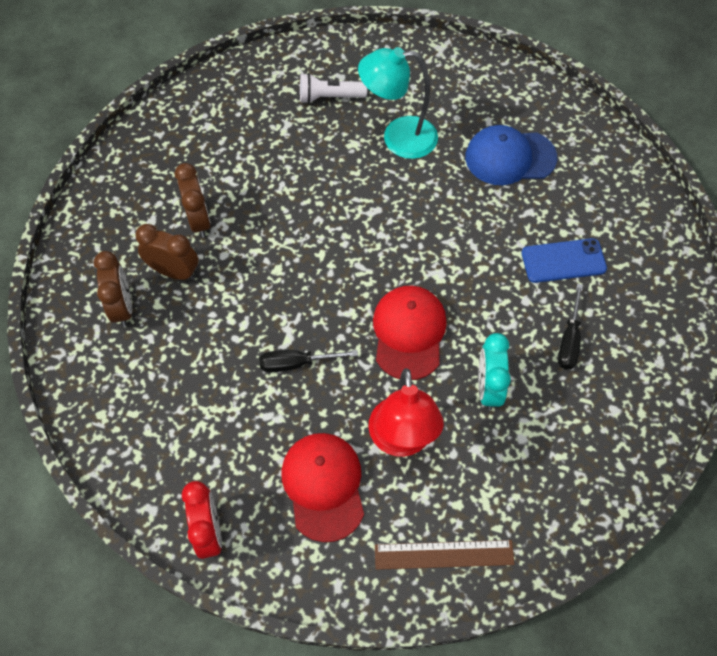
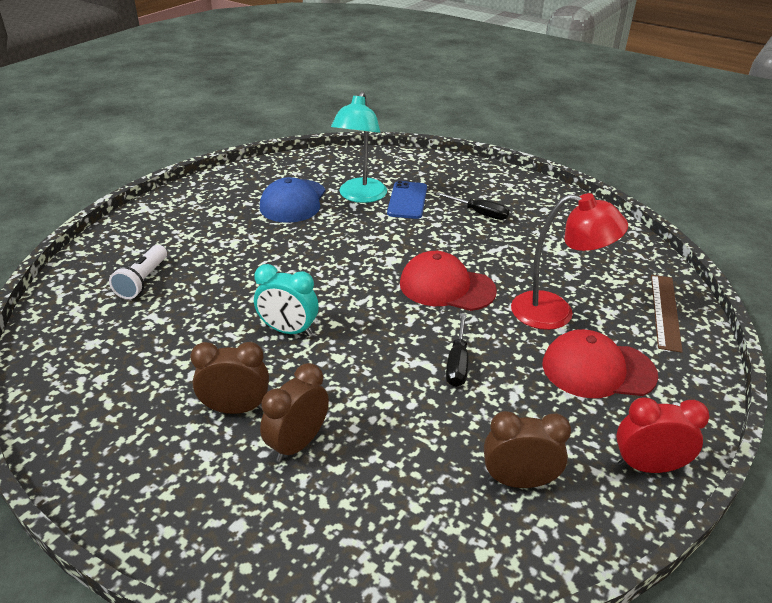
camera: 75 degrees left, 25 degrees down
(123, 307) = (326, 505): brown clock -> brown clock (518, 481)
(398, 138) = (228, 250): turquoise lamp -> turquoise lamp (360, 196)
(488, 388) = (513, 258): turquoise clock -> turquoise clock (288, 330)

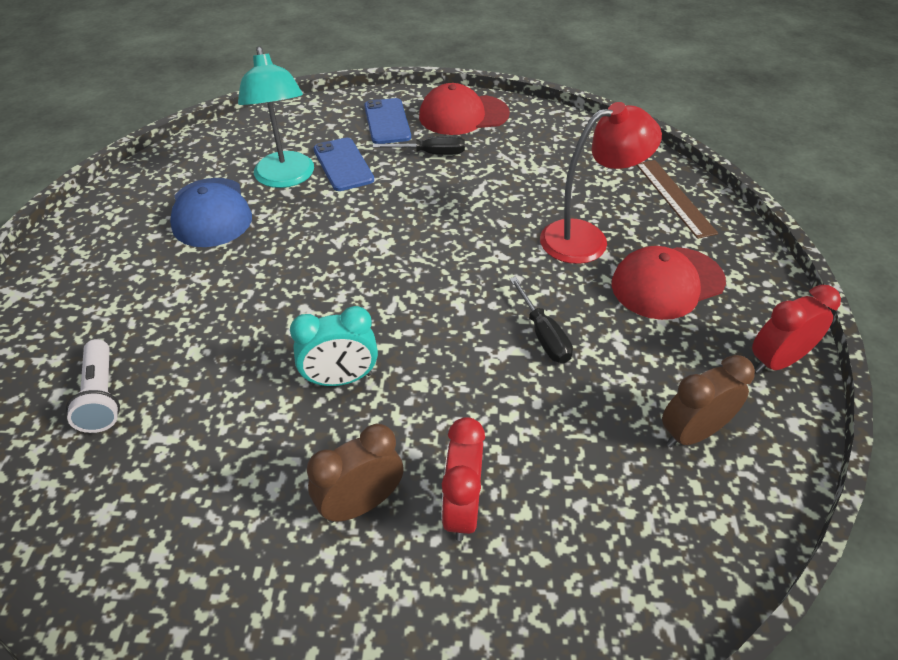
camera: 30 degrees left, 10 degrees up
(297, 443) = (462, 508): brown clock -> red clock
(446, 287) = (465, 253): red cap -> red cap (463, 115)
(465, 182) = (387, 122): none -> blue phone

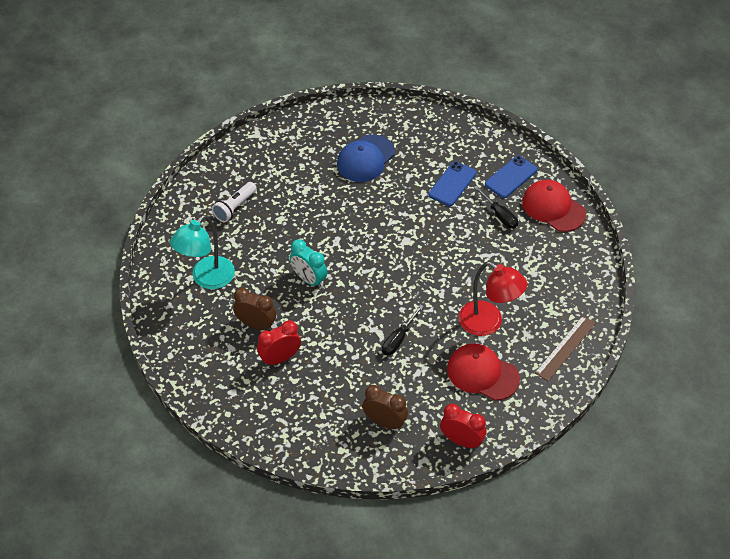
camera: 55 degrees right, 5 degrees up
(286, 178) = (418, 168): turquoise lamp -> turquoise lamp (207, 279)

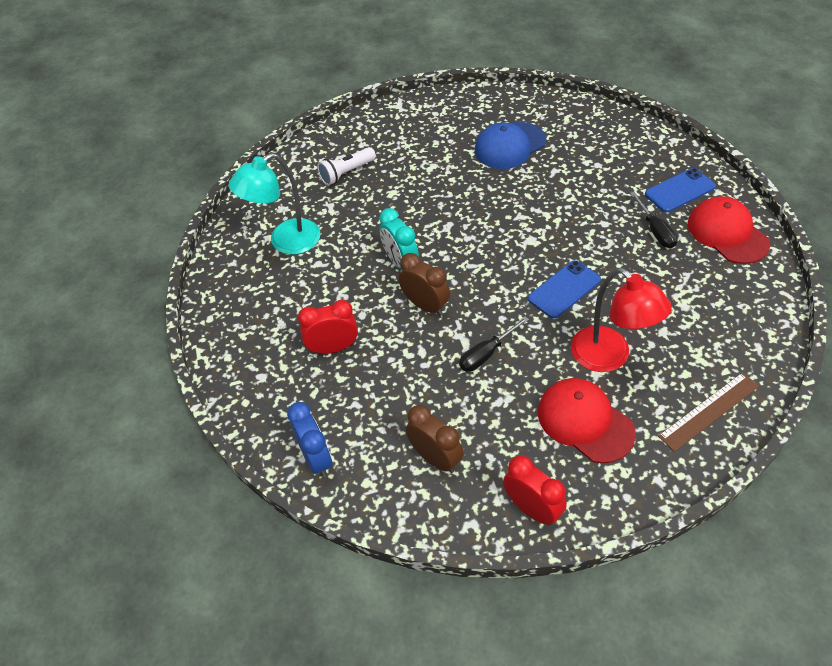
camera: 20 degrees right, 0 degrees up
(256, 324) = (320, 303): brown clock -> brown clock (425, 305)
(298, 441) = (316, 458): none -> blue clock
(452, 184) = (605, 187): blue phone -> blue phone (564, 289)

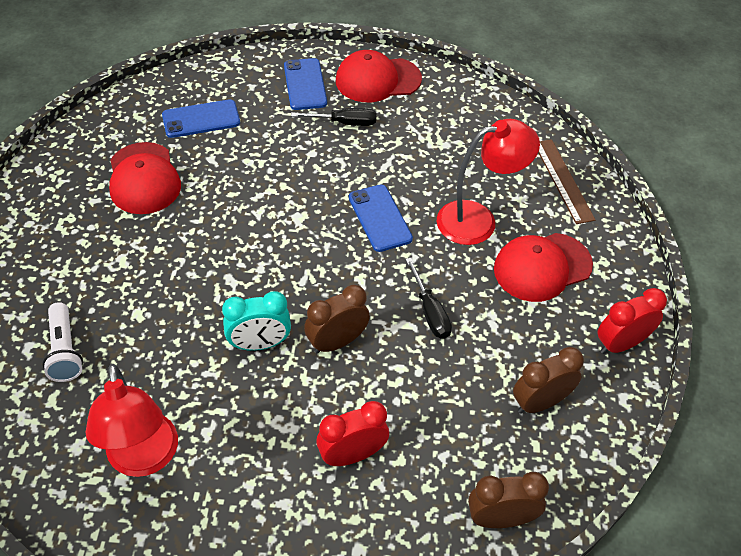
camera: 75 degrees left, 0 degrees up
(286, 242) = (144, 459): turquoise lamp -> red lamp
(316, 458) = (500, 518): blue clock -> brown clock
(333, 348) = (352, 455): red clock -> red clock turned 60 degrees clockwise
(510, 146) = (144, 178): blue cap -> red cap
(590, 149) = (201, 119): none -> blue phone

